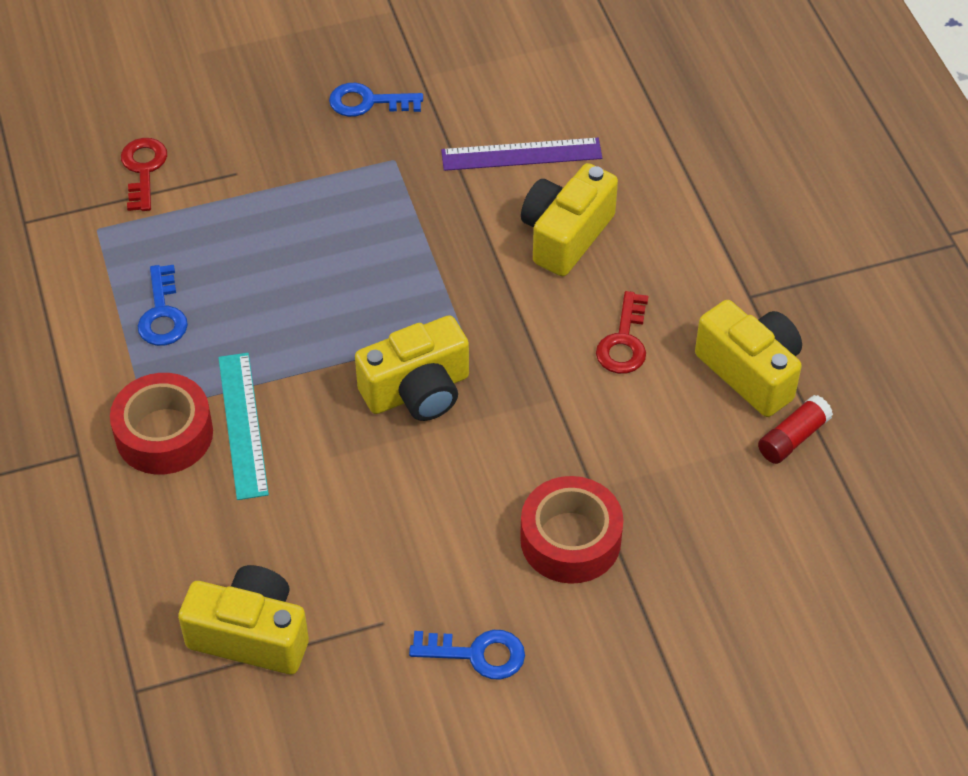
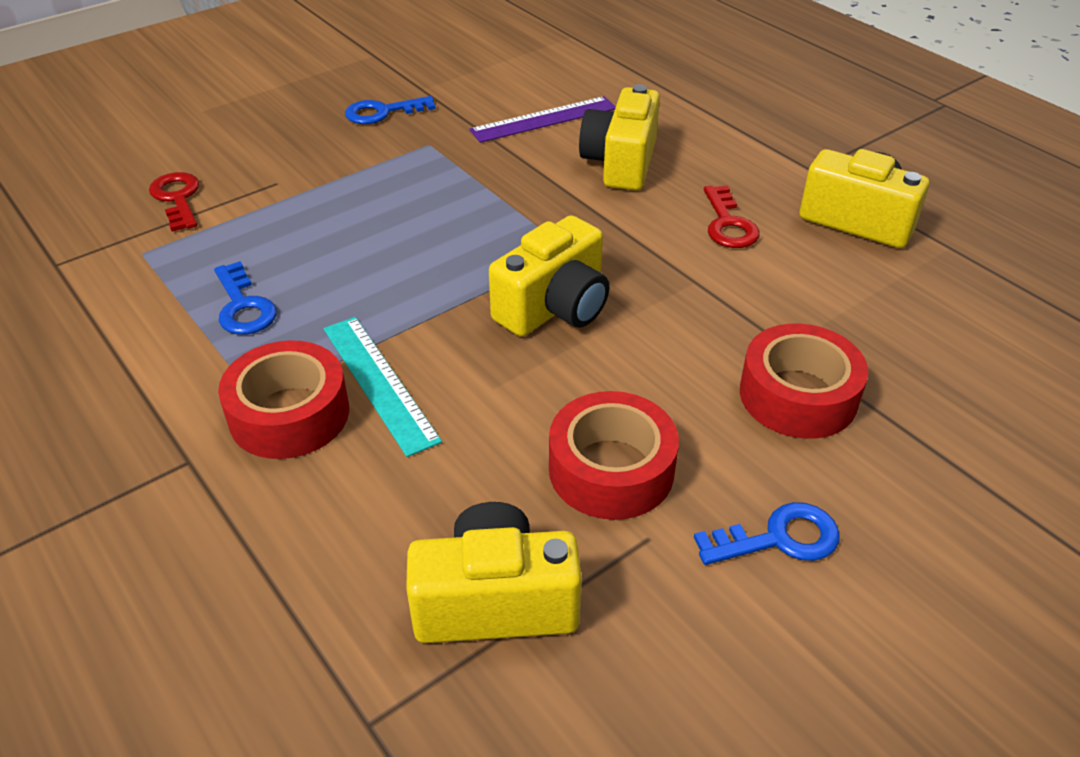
camera: 20 degrees left, 10 degrees down
(384, 559) = (611, 469): none -> red tape
(793, 438) = (937, 259): red glue stick -> none

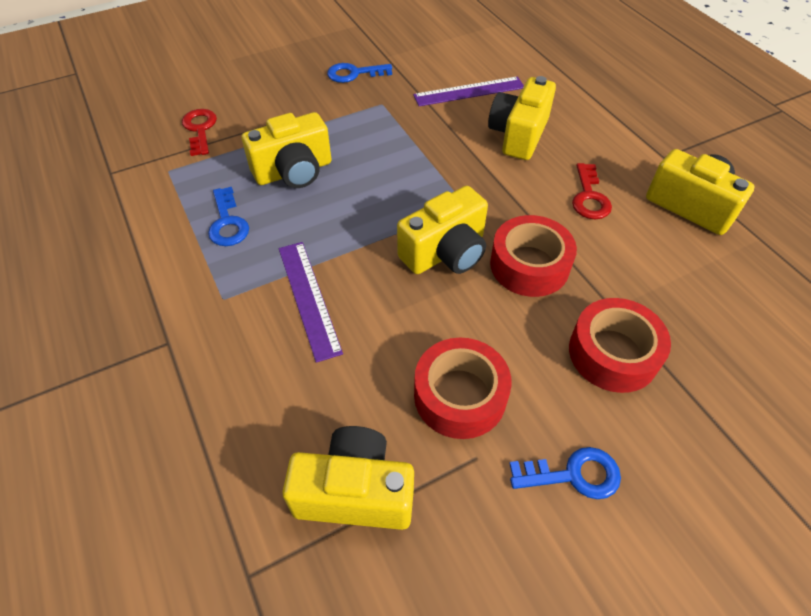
camera: 10 degrees right, 10 degrees up
(289, 414) = (242, 315): red tape -> red tape (529, 265)
(324, 235) = (294, 171): none -> yellow camera
(379, 382) = (309, 298): turquoise ruler -> purple ruler

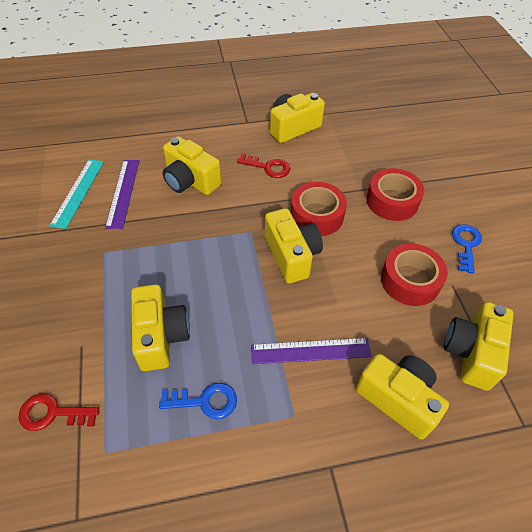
camera: 75 degrees left, 0 degrees up
(261, 401) = (398, 399): none -> yellow camera
(354, 74) = (46, 262): blue key -> none
(451, 63) = (78, 192): none -> turquoise ruler

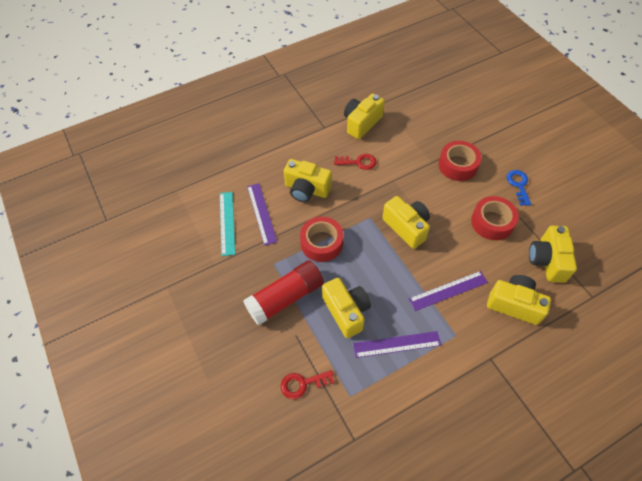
camera: 15 degrees left, 5 degrees up
(95, 296) = (285, 298): none -> red glue stick
(205, 401) = (396, 344): blue key -> purple ruler
(317, 215) = (410, 191): red tape -> red tape (321, 243)

